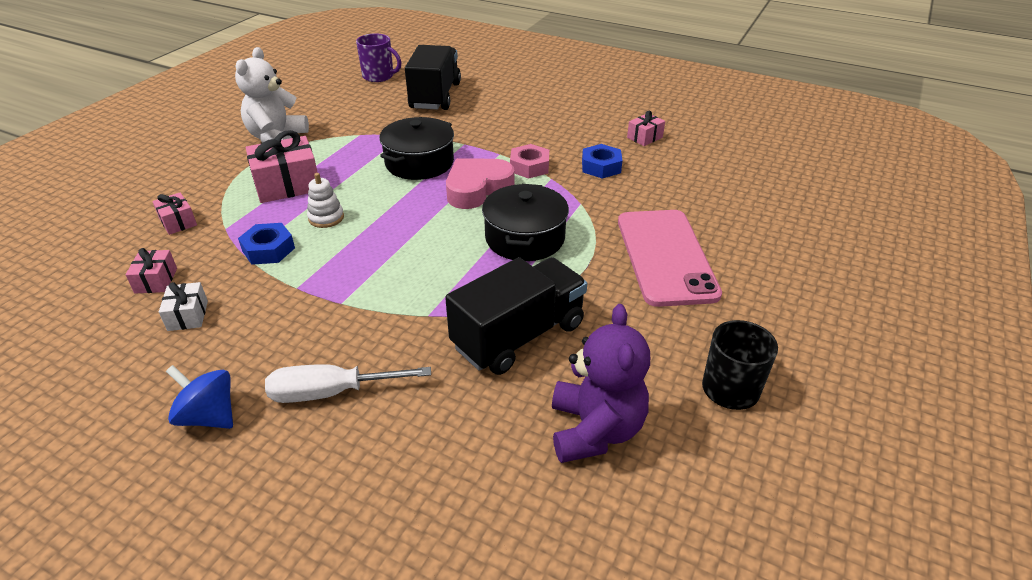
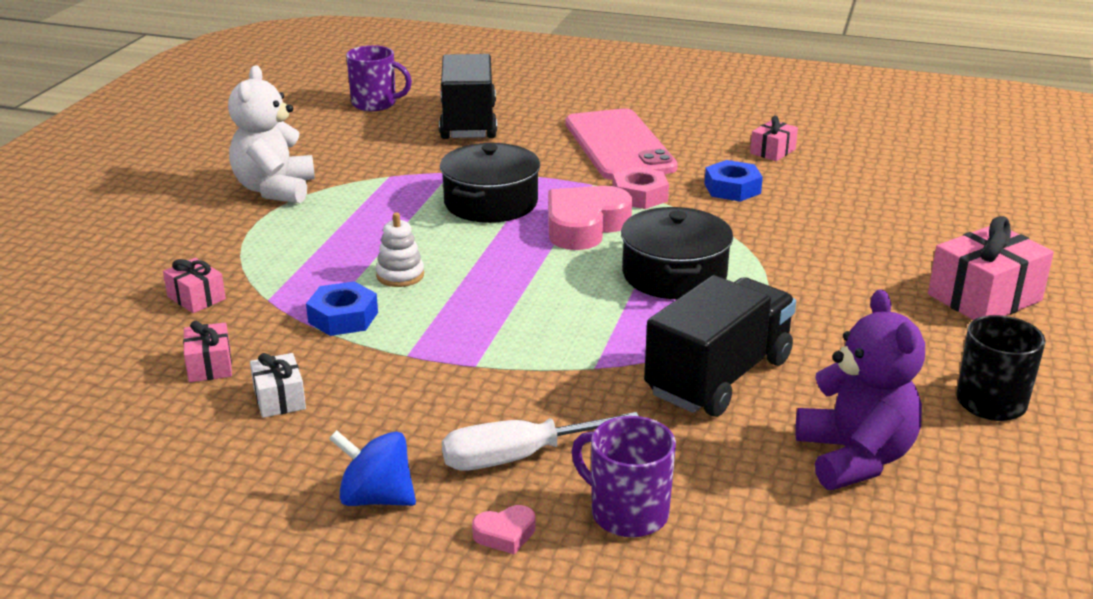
camera: 10 degrees left, 10 degrees down
(286, 466) = (505, 534): none -> pink heart
(287, 185) = (324, 243): pink gift -> pink gift (984, 297)
(389, 459) = (627, 513): none -> purple mug
(665, 257) = (858, 279): pink phone -> pink phone (619, 145)

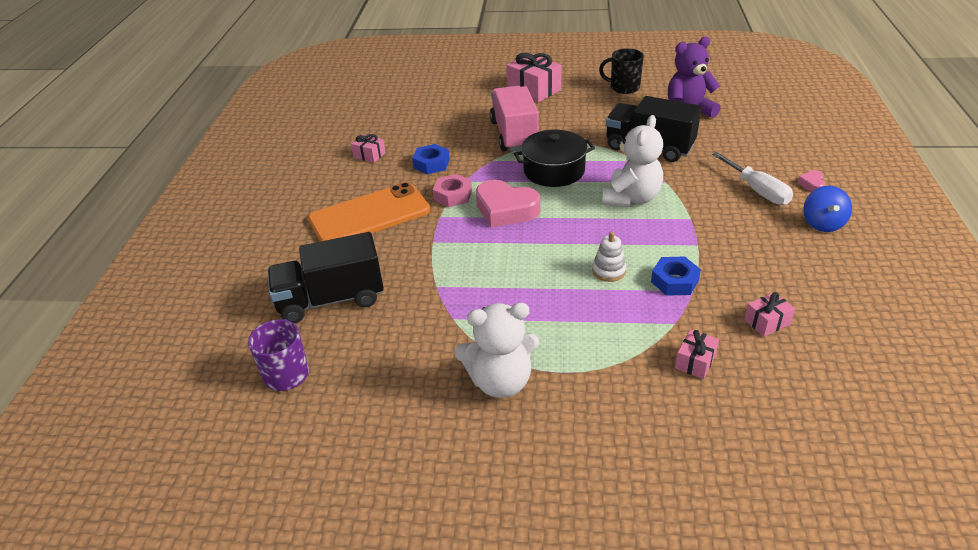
camera: 100 degrees left, 10 degrees up
(279, 399) = (775, 280): white gift -> none
(491, 203) = (485, 255): black pot -> none
(505, 534) = (811, 184): pink heart -> pink heart turned 135 degrees counterclockwise
(561, 325) = (631, 198): none -> white teddy bear
(619, 145) = (369, 215): pink phone -> orange phone
(627, 513) = (770, 157): purple mug -> none
(804, 258) = (514, 135): none -> pink truck

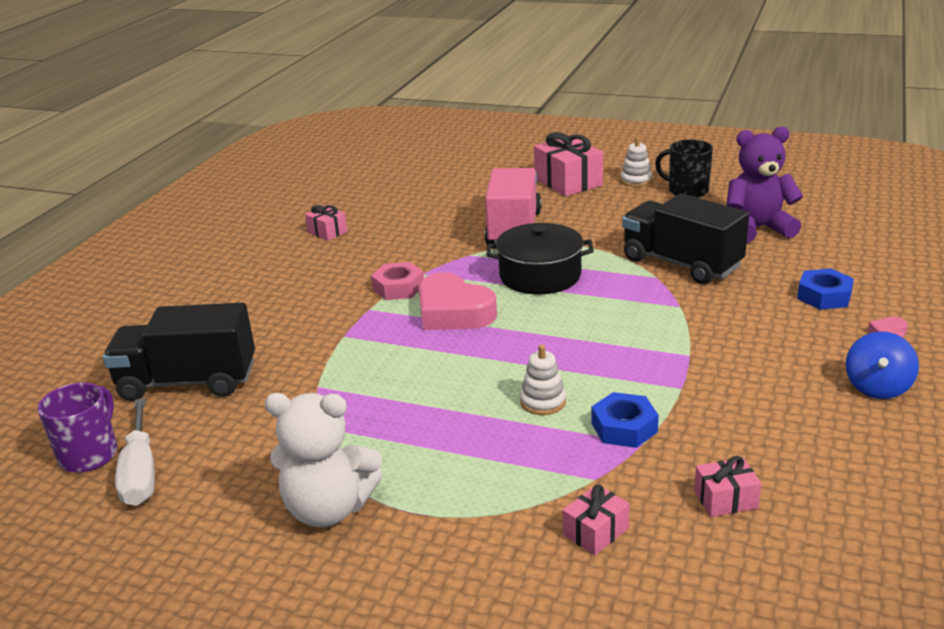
camera: 15 degrees right, 10 degrees down
(369, 215) = (287, 296): orange phone -> none
(431, 164) = (394, 250): blue nut -> blue nut (824, 296)
(583, 83) = (636, 180): none -> white stacking toy
(631, 198) = (622, 320): white teddy bear -> none
(757, 190) = (803, 333): white screwdriver -> white screwdriver (140, 472)

